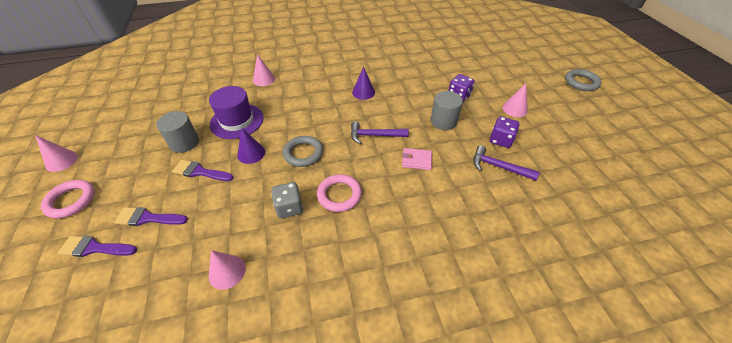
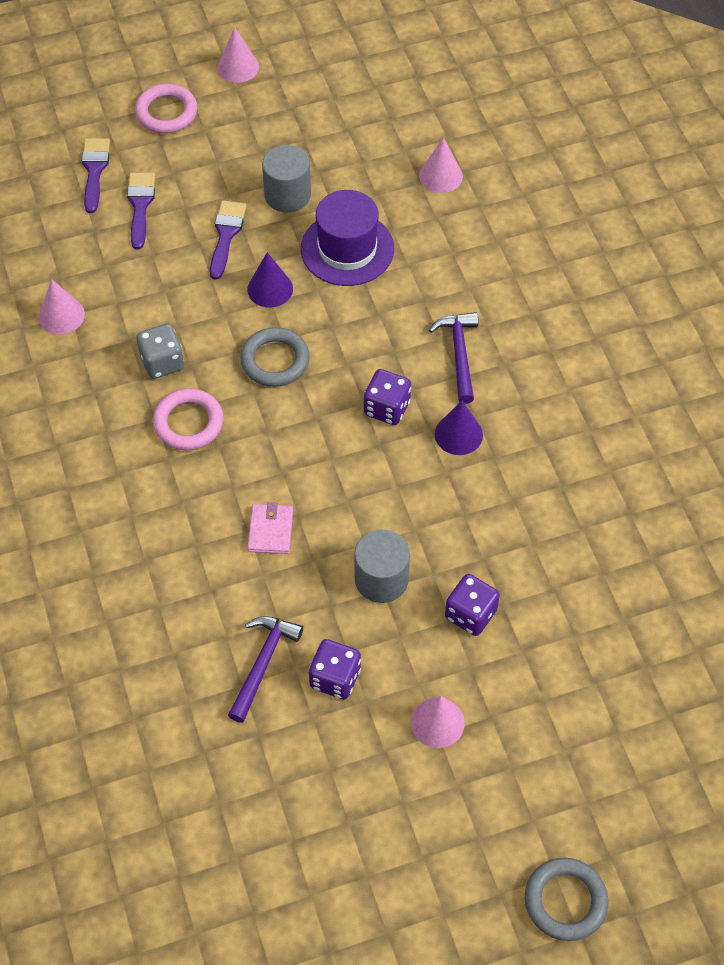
camera: 85 degrees right, 10 degrees up
(264, 79) = (477, 258): pink cone -> pink cone (440, 176)
(344, 113) = (387, 408): none -> purple dice
(375, 135) = (329, 463): purple hammer -> purple hammer (459, 354)

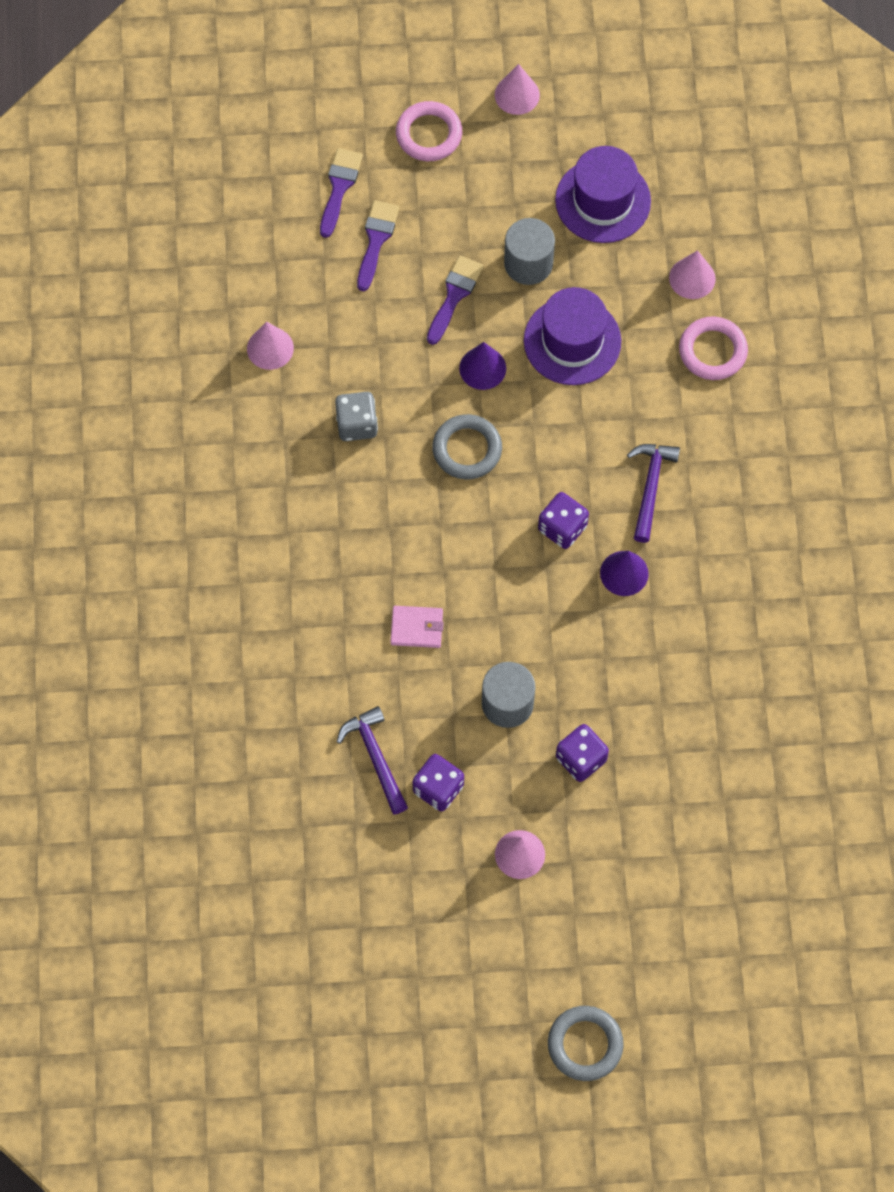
camera: 15 degrees right, 10 degrees up
(188, 423) = (366, 496): pink ring -> pink ring (712, 351)
(262, 664) = (375, 758): purple hammer -> purple hammer turned 60 degrees counterclockwise
(270, 530) = (416, 628): pink wallet -> pink wallet turned 75 degrees clockwise
(340, 132) = (603, 200): none -> purple hat

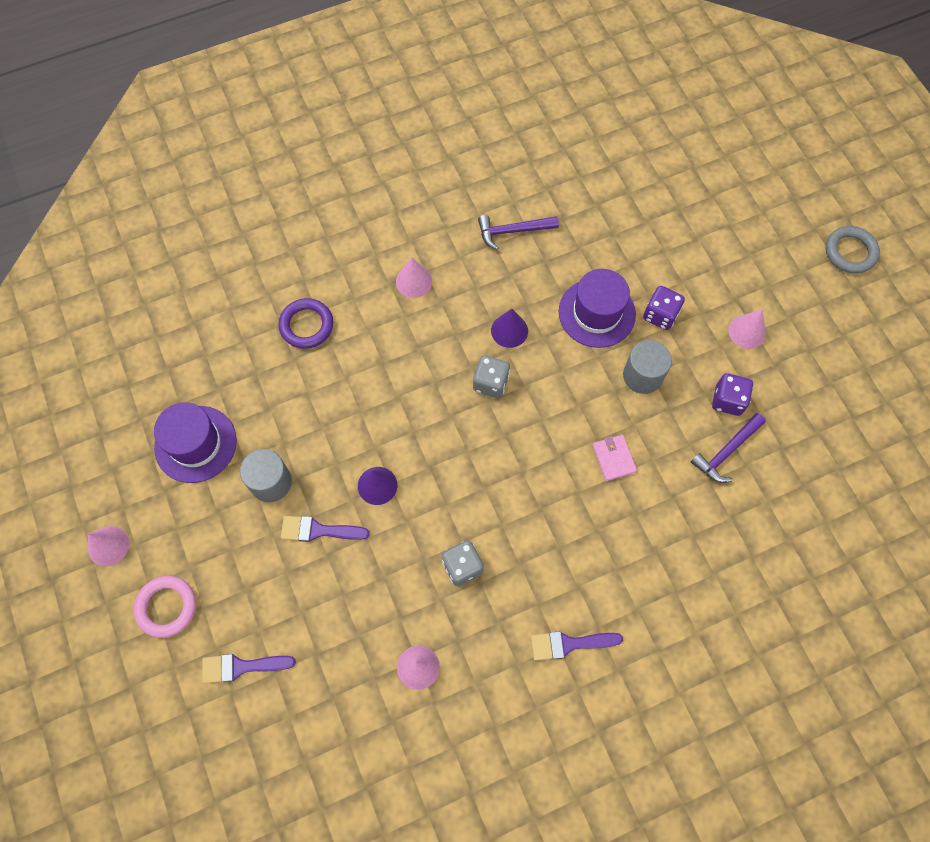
camera: 110 degrees left, 0 degrees up
(376, 240) = (285, 614): purple brush -> purple brush (569, 644)
(467, 449) = (452, 473): grey ring -> none
(562, 528) = (490, 383): purple dice -> grey dice
(572, 341) = (330, 426): purple hat -> purple hat (597, 313)
(650, 487) = (434, 334): purple hammer -> purple hammer (513, 231)
(692, 278) = (248, 358): pink cone -> pink cone (414, 281)
(712, 351) = (306, 325): pink ring -> purple ring

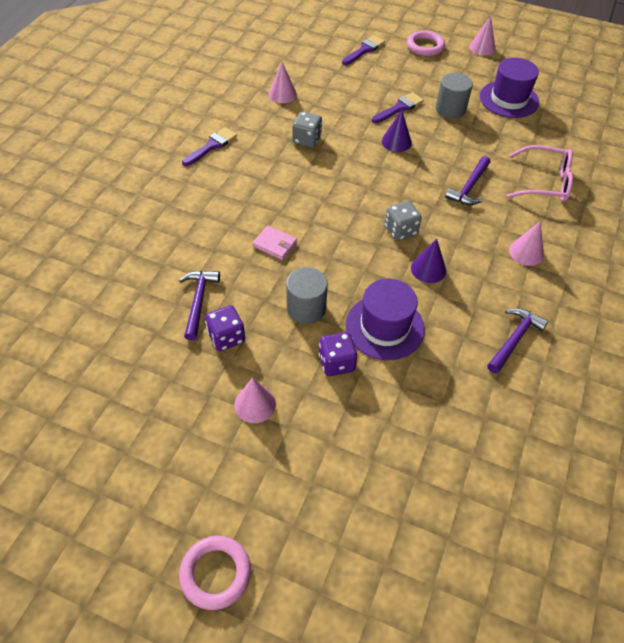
camera: 135 degrees right, 15 degrees down
(306, 325) = (545, 183): purple ring -> pink glasses
(377, 376) = (469, 187): none -> purple hammer
(850, 252) = (215, 573): grey ring -> pink ring

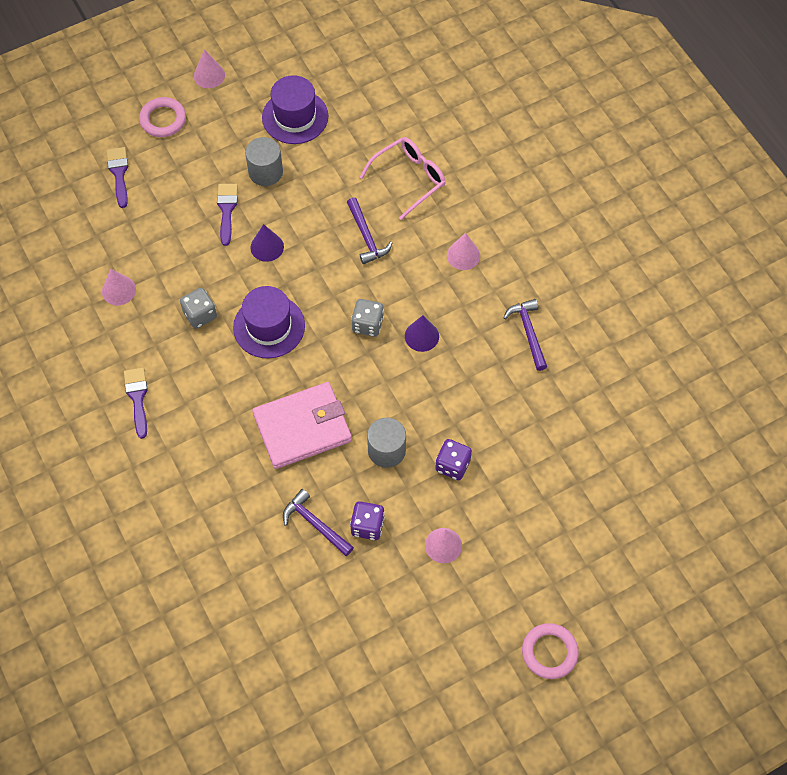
camera: 50 degrees left, 10 degrees up
(274, 244) = (302, 427): pink wallet -> pink wallet, size x2.25
(384, 327) = (448, 409): purple hat -> purple hat (269, 326)

